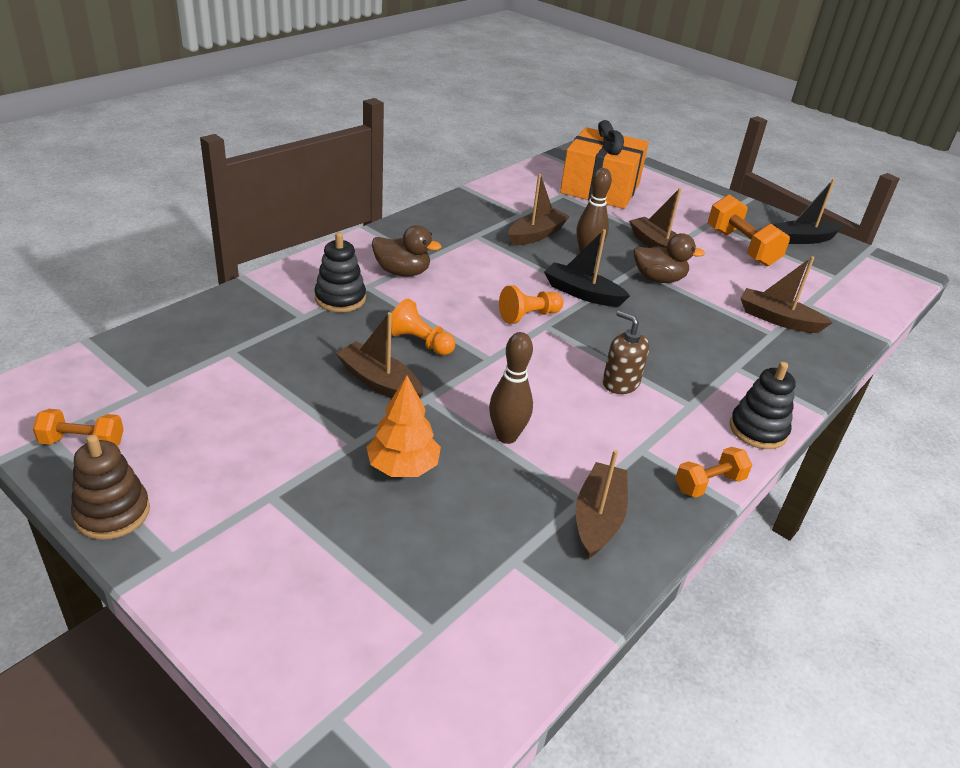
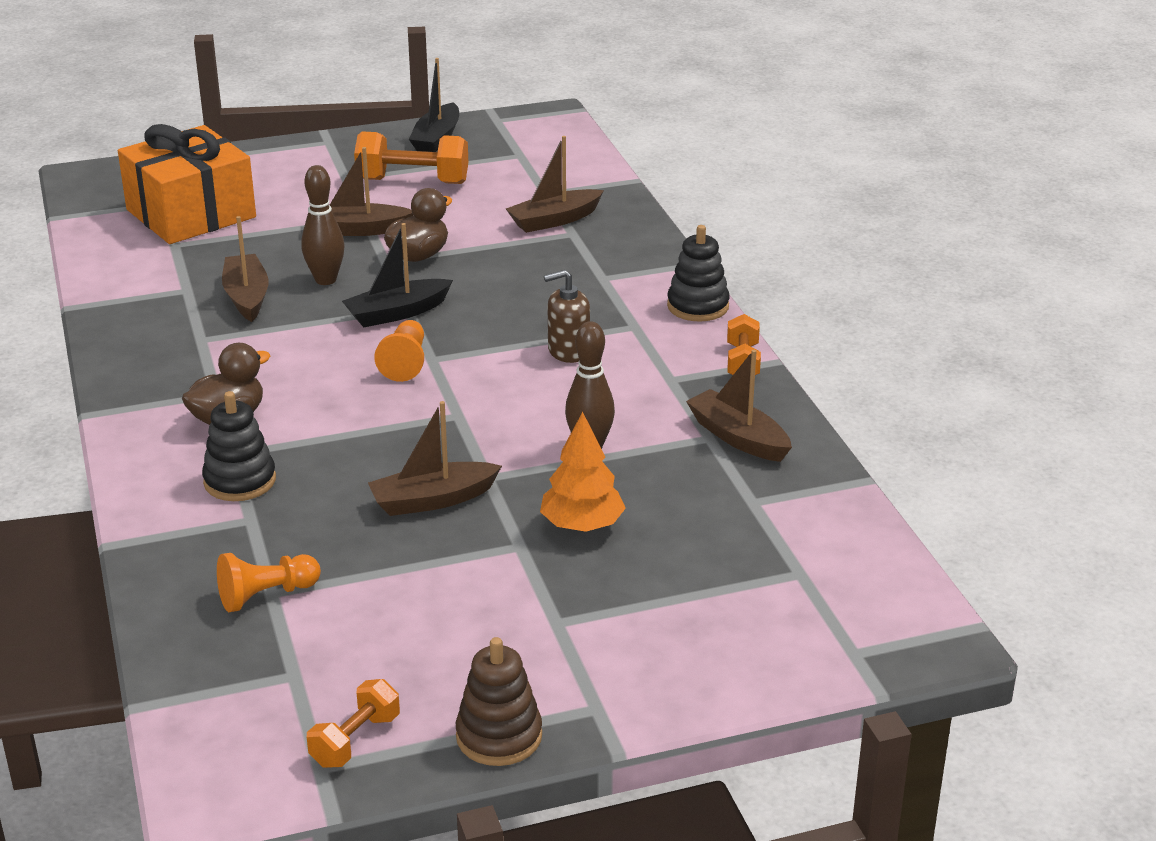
camera: 55 degrees left, 5 degrees down
(420, 342) = (385, 450): orange pawn -> orange pawn (266, 595)

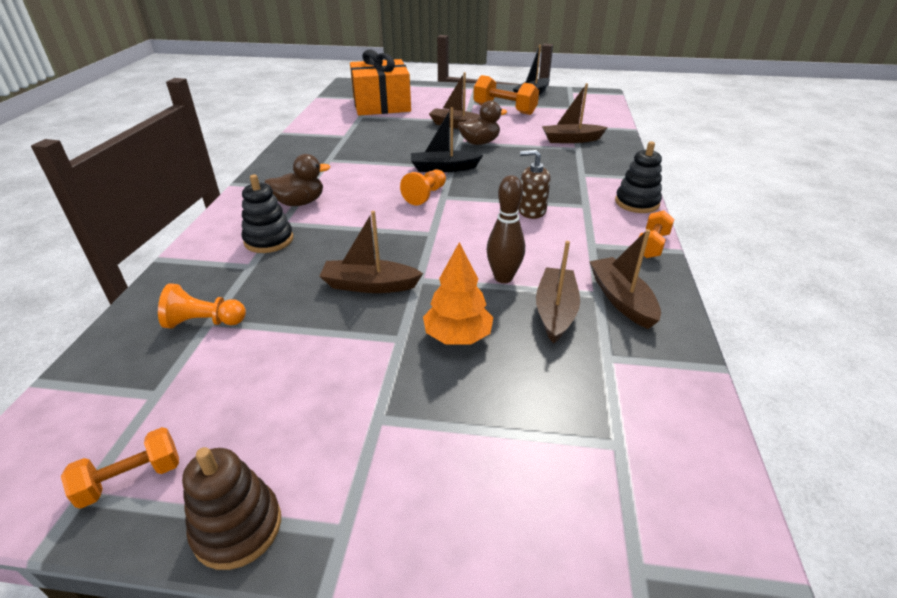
camera: 25 degrees right, 5 degrees up
(247, 297) = (371, 145): brown boat -> brown boat (555, 311)
(325, 280) = (419, 145): brown bowling pin -> none

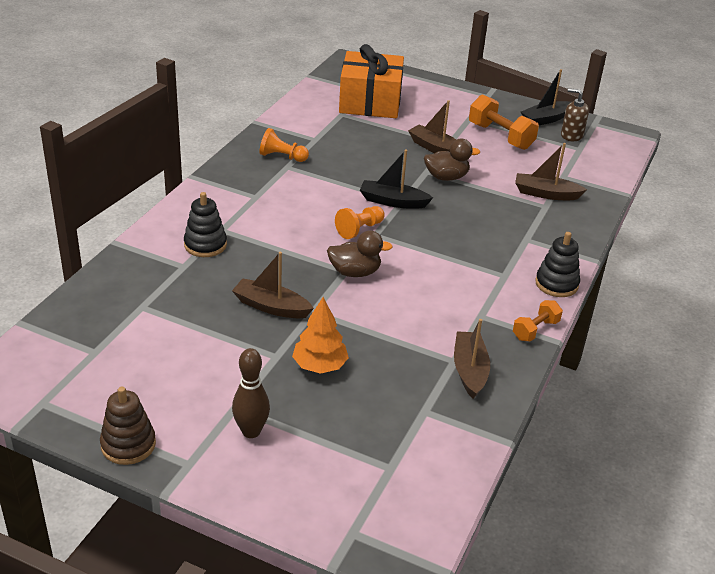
camera: 15 degrees right, 0 degrees up
(131, 479) = (72, 401): orange dumbbell -> none
(204, 322) = (137, 306): orange pawn -> orange pawn (282, 157)
(300, 203) = (243, 212): brown duck -> brown duck (355, 272)
(503, 277) = (383, 327): brown bowling pin -> brown bowling pin (251, 431)
(531, 211) = (448, 269): brown soap dispenser -> brown soap dispenser (571, 135)
(555, 311) = (408, 366): brown boat -> none

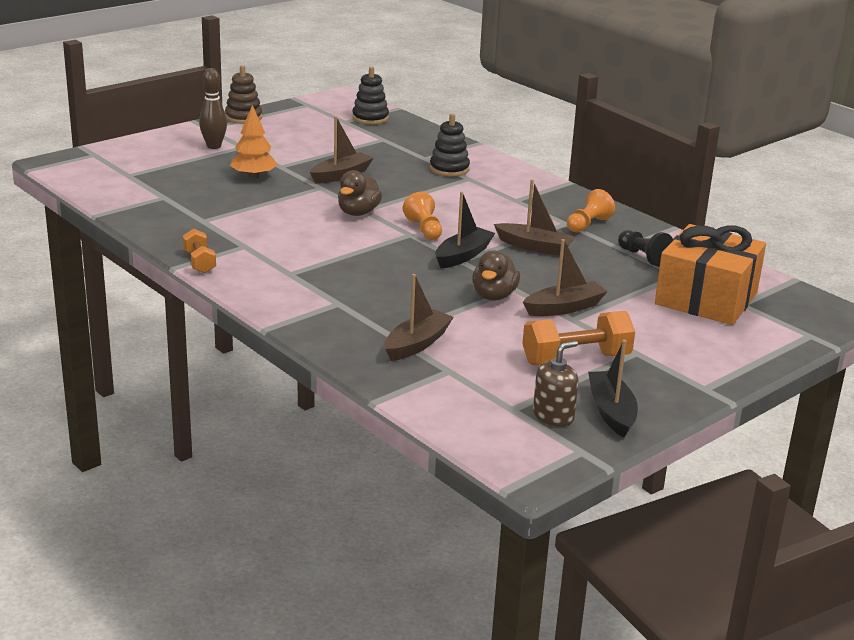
camera: 115 degrees right, 10 degrees down
(324, 129) = (643, 257): none -> black pawn
(469, 370) = (185, 222): brown boat -> brown boat (535, 247)
(556, 284) = (251, 293): black stacking toy -> black stacking toy (370, 118)

